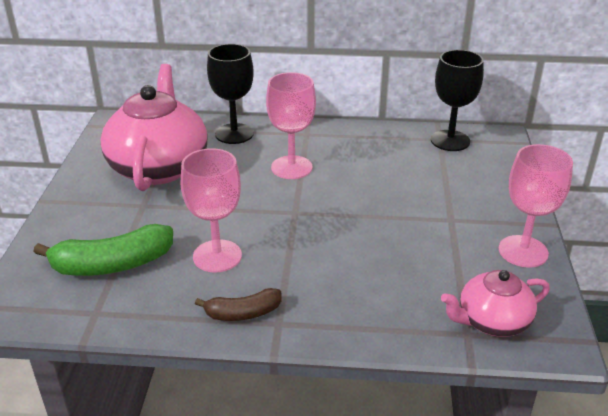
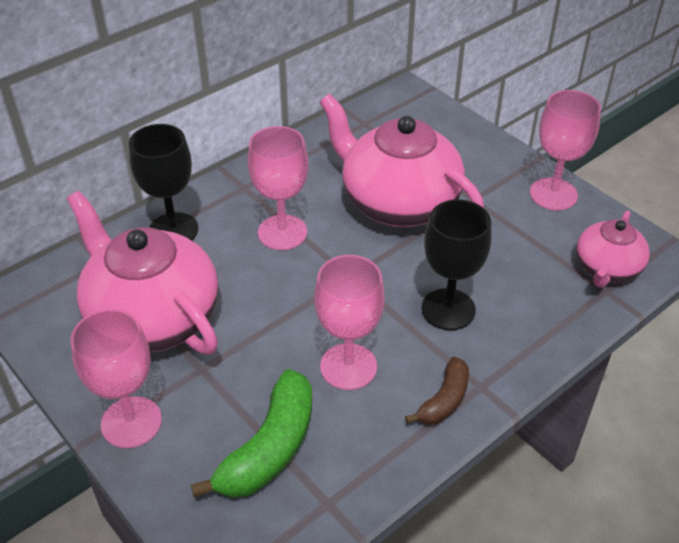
camera: 45 degrees left, 10 degrees up
(74, 206) = (131, 422): none -> pink goblet
(391, 192) = (398, 202): none -> pink teapot
(450, 141) = (374, 120): black goblet -> black goblet (448, 309)

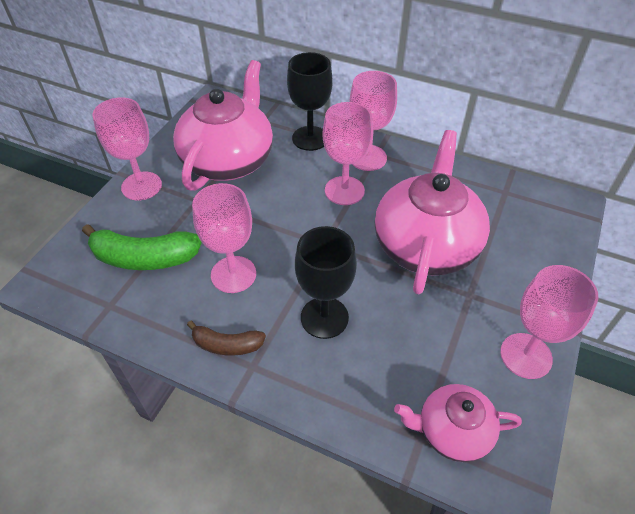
camera: 65 degrees right, 5 degrees up
(244, 196) = (367, 158): none -> pink goblet

